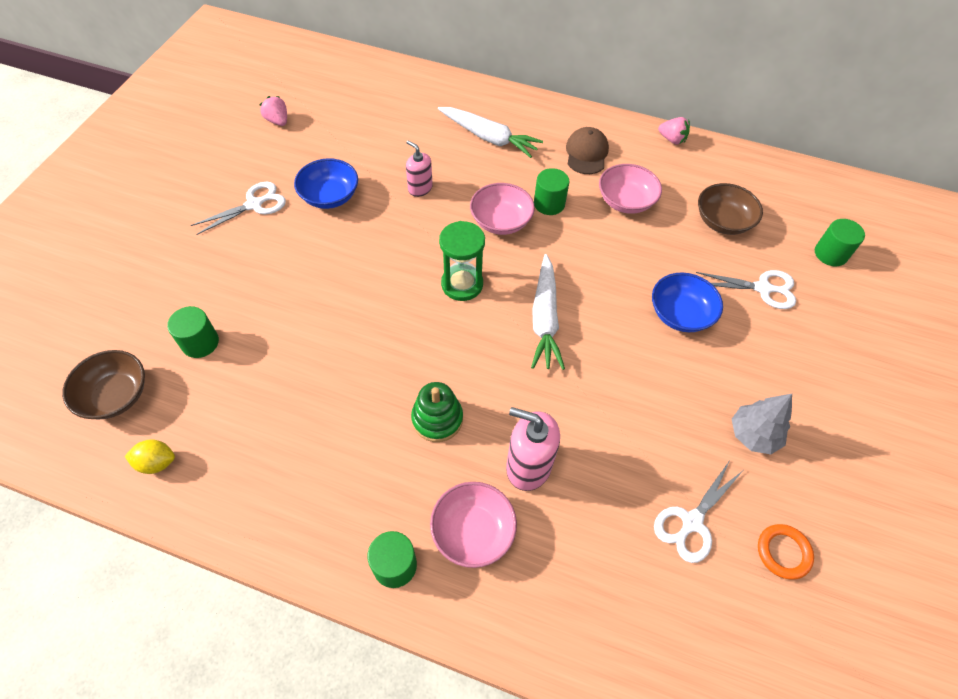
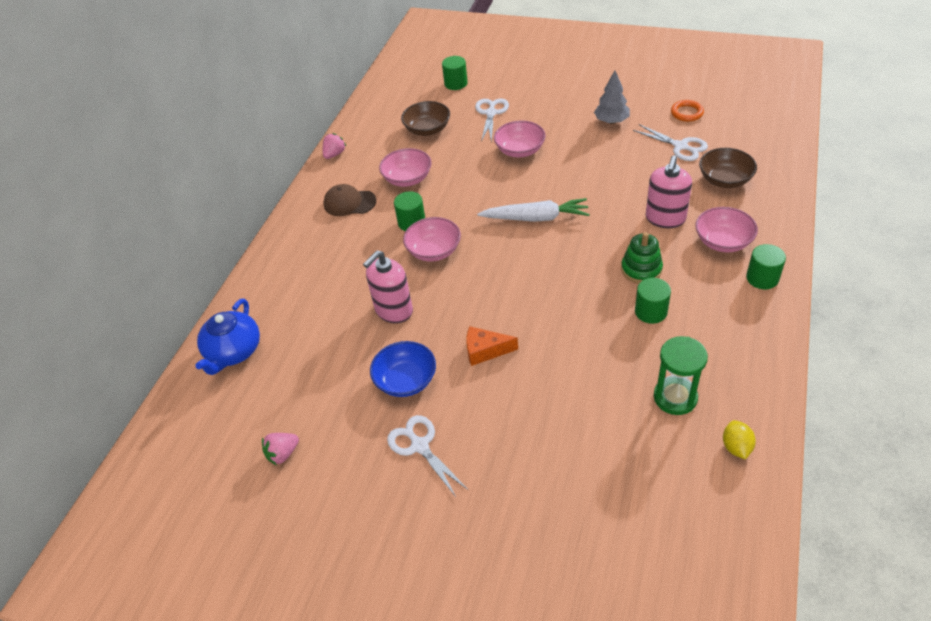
camera: 85 degrees left, 10 degrees down
(116, 395) = (680, 504): brown bowl -> brown bowl (724, 180)
(200, 342) = (605, 448): green cylinder -> green cylinder (651, 311)
(349, 257) = (485, 351): none -> orange cheese
(395, 85) = (234, 351): none -> blue teapot
(420, 188) = (393, 310): pink soap dispenser -> pink soap dispenser, size x1.59
(462, 284) = (508, 269): green hourglass -> green hourglass (675, 397)
(489, 138) = (324, 268): white carrot -> none
(680, 314) = (520, 150): blue bowl -> pink bowl

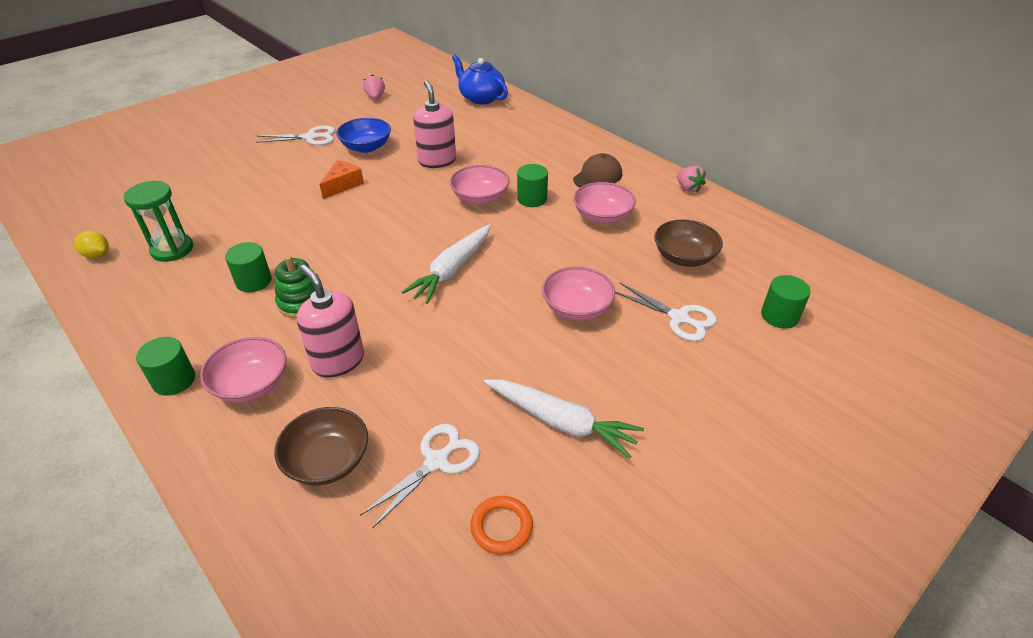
camera: 115 degrees right, 5 degrees down
(611, 121) = (561, 422): grey tree -> white carrot
(680, 146) = (436, 461): white scissors -> white scissors turned 150 degrees clockwise

